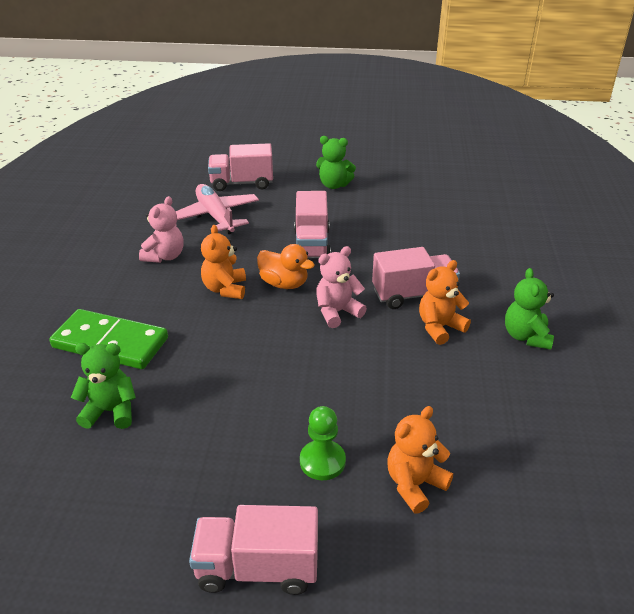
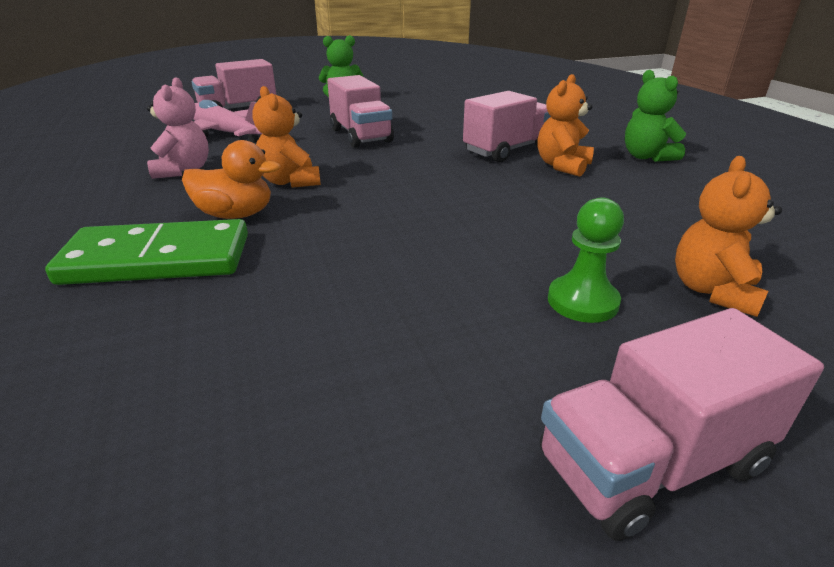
camera: 25 degrees left, 5 degrees down
(110, 411) = (213, 334): green teddy bear -> none
(284, 284) = (359, 166): orange duck -> orange duck (235, 215)
(337, 312) = (444, 175): pink teddy bear -> none

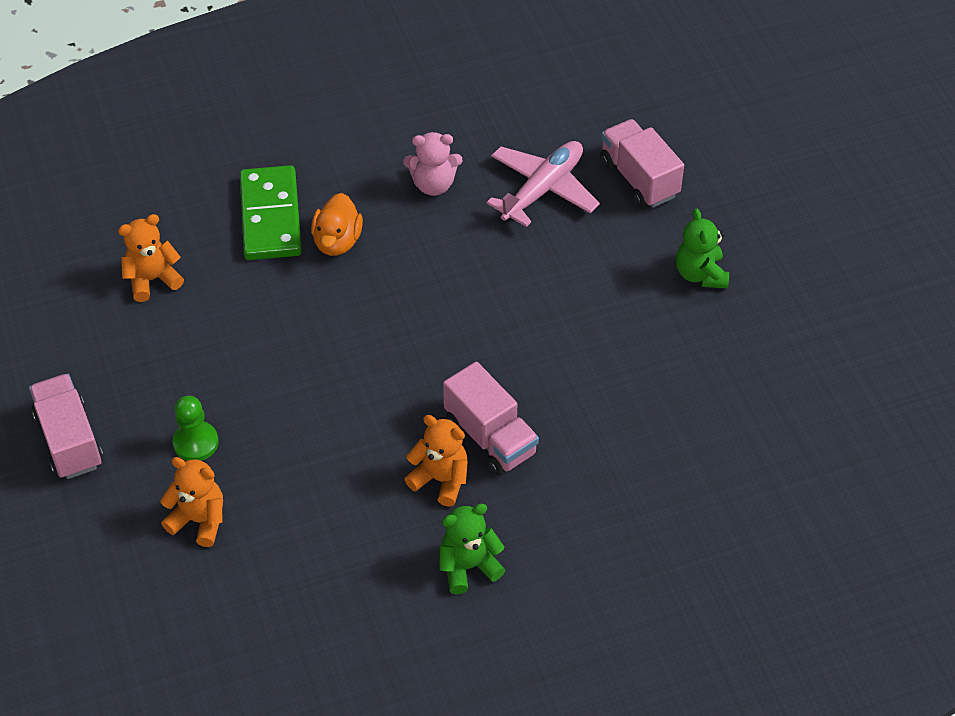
camera: 90 degrees right, 20 degrees up
(290, 182) = (404, 264): orange teddy bear -> orange teddy bear (152, 279)
(361, 136) = (538, 305): pink truck -> none

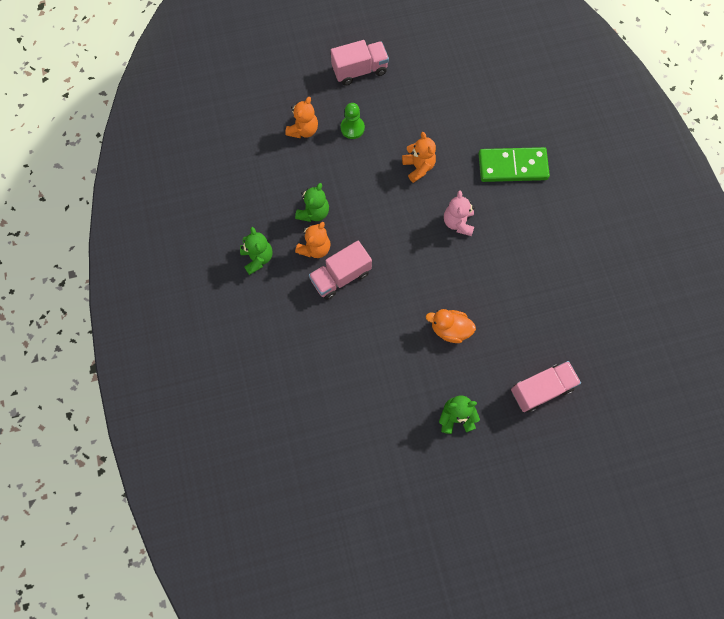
camera: 95 degrees right, 20 degrees up
(152, 279) = (466, 106): orange teddy bear -> orange teddy bear (418, 167)
(337, 241) = (491, 202): orange duck -> orange duck (450, 329)
(371, 488) = (313, 212): none -> green teddy bear
(433, 185) = (537, 259): pink teddy bear -> pink teddy bear (458, 222)
(543, 189) = (532, 326): pink plane -> none

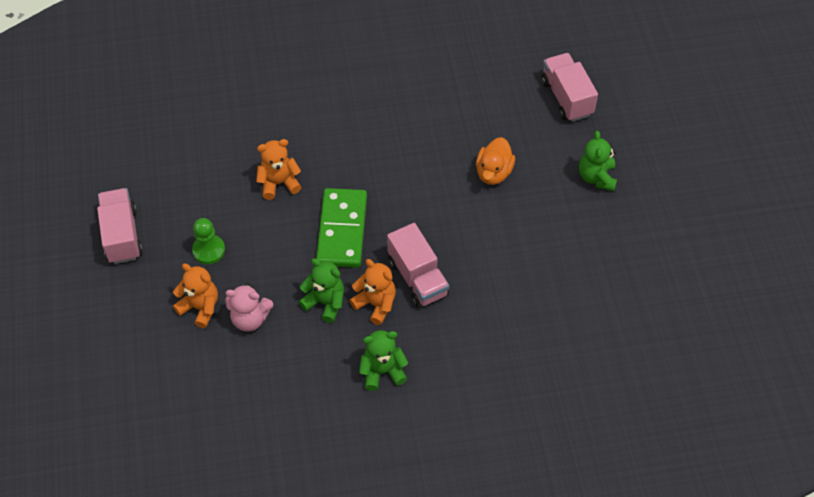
camera: 85 degrees left, 15 degrees down
(458, 222) = (360, 150): pink teddy bear -> pink teddy bear (250, 318)
(512, 166) = (294, 90): green domino -> green domino (342, 230)

